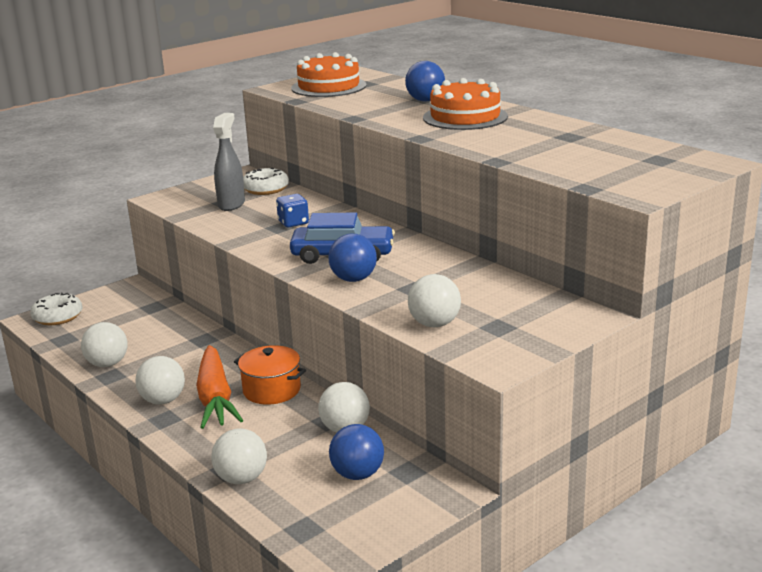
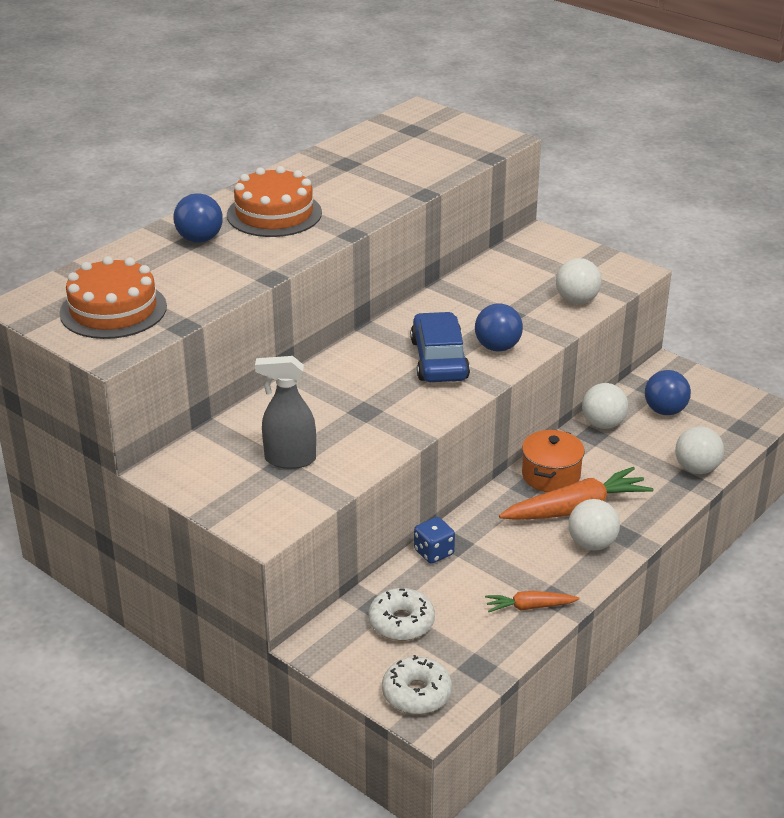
camera: 100 degrees left, 10 degrees up
(107, 364) = (529, 607): white ball -> orange carrot
(265, 189) = (231, 441): white donut -> white donut (401, 622)
(293, 223) = (351, 402): blue dice -> blue dice (434, 552)

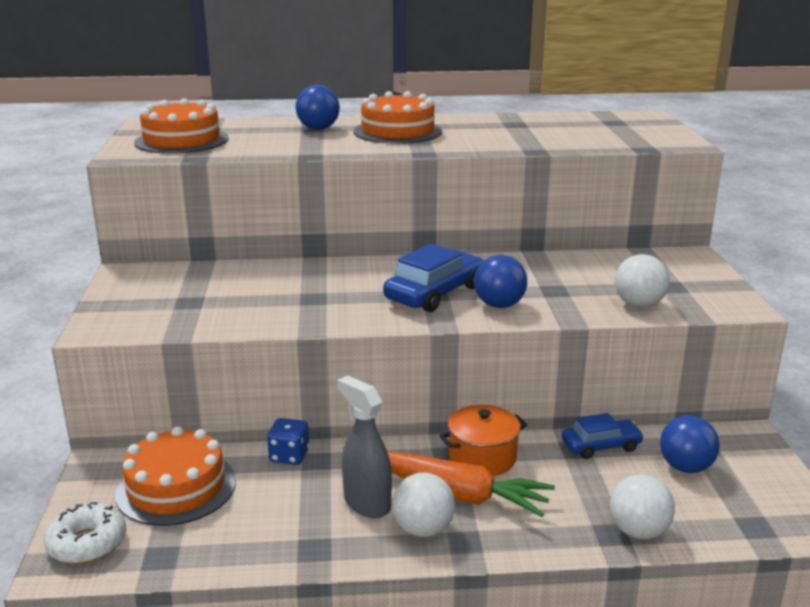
camera: 45 degrees right, 10 degrees down
(289, 459) = (203, 301): grey spray bottle -> grey spray bottle (366, 503)
(401, 622) = (176, 487): white donut -> orange cake
(529, 607) = (281, 542): orange carrot -> none
(603, 424) = (601, 446): white ball -> blue car

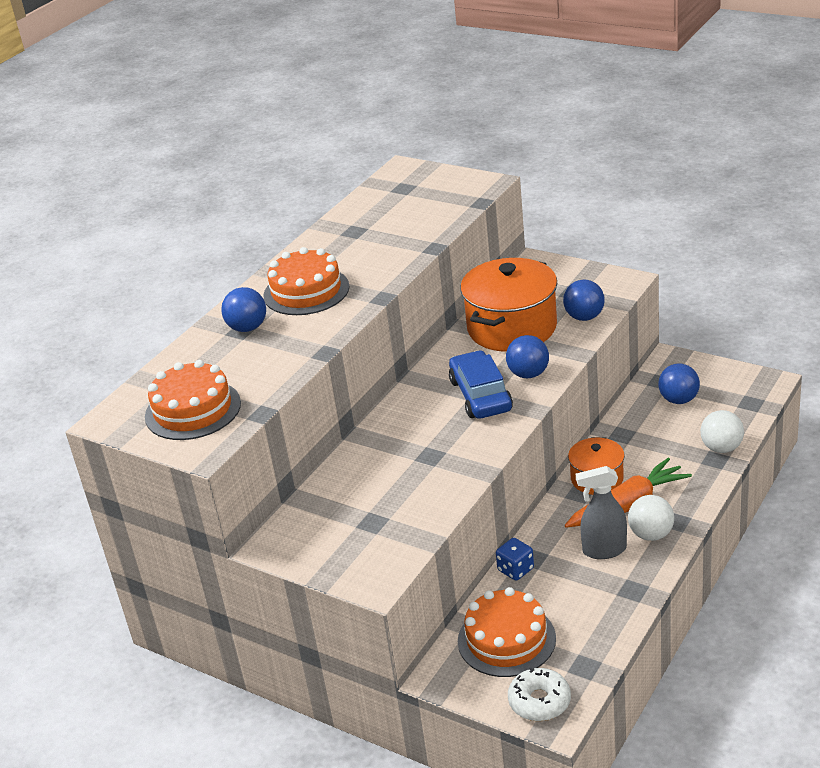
camera: 50 degrees left, 10 degrees up
(565, 276) = (512, 328): none -> orange pot
(601, 446) = (628, 422): blue car -> none
(639, 304) = (584, 317): white ball -> blue ball

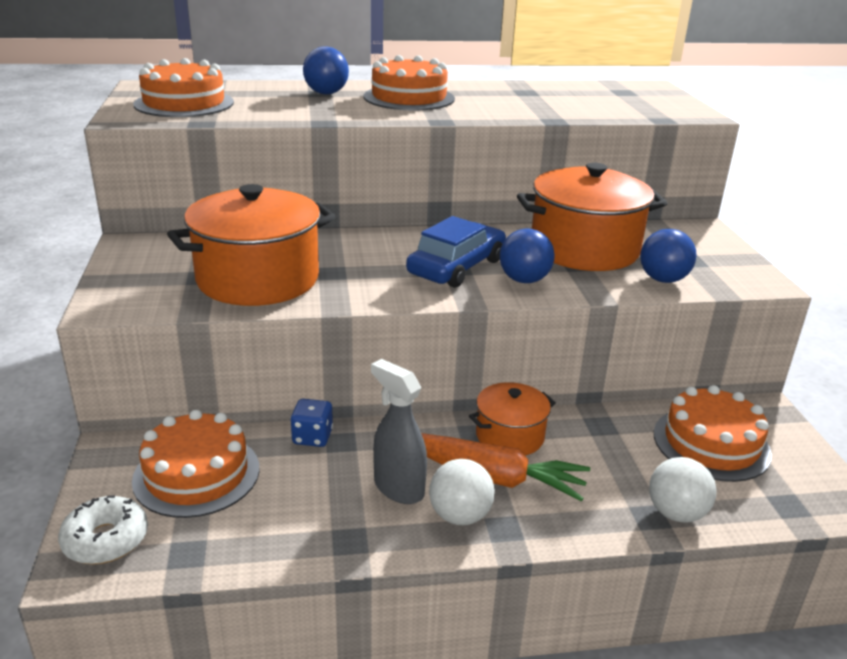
camera: 45 degrees right, 5 degrees down
(405, 495) = (258, 279): none -> orange pot
(678, 400) = (711, 443): blue ball -> orange cake

